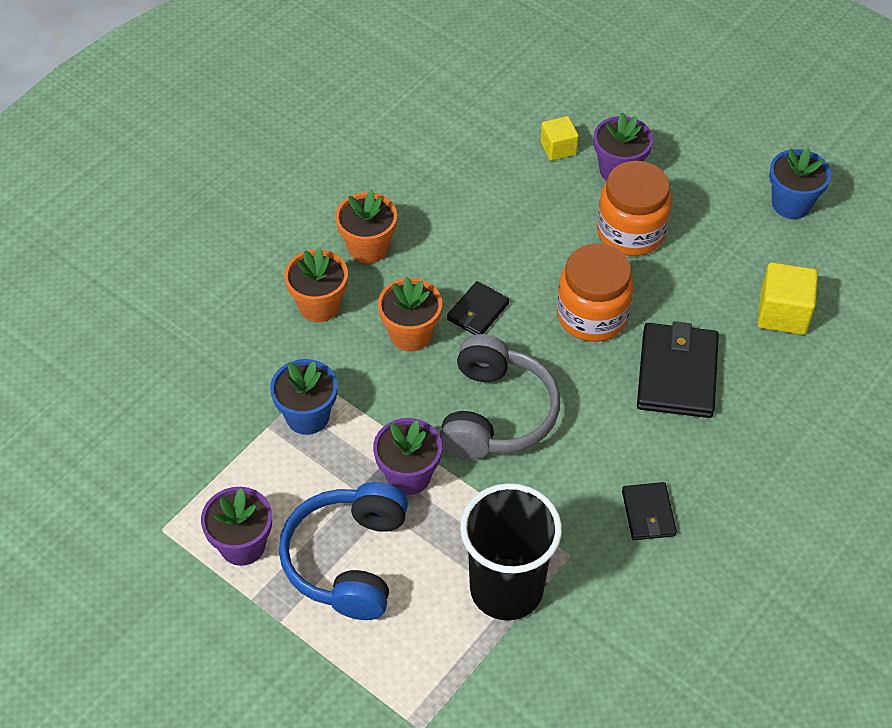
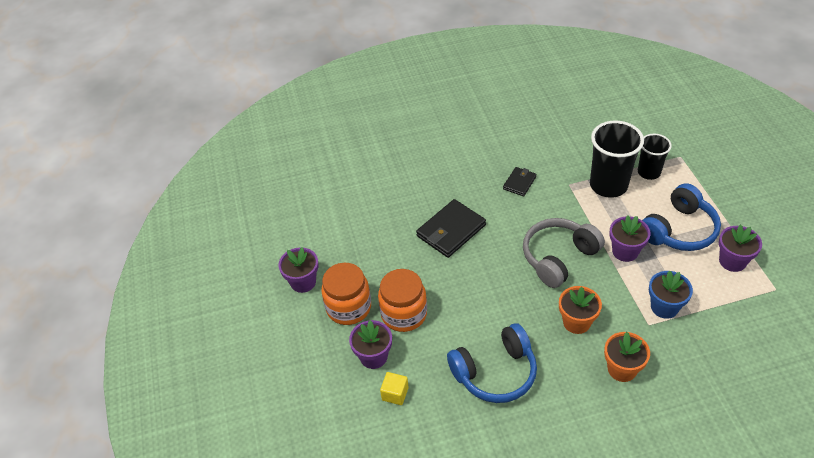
camera: 140 degrees left, 5 degrees down
(368, 248) = (567, 391): orange flower pot -> none
(456, 657) = (649, 172): none -> black cup
(466, 225) = (495, 372): none -> blue headphones
(477, 311) = (528, 315): black wallet -> none
(592, 316) = (467, 280): orange jar -> orange jar (348, 307)
(783, 313) = (371, 231): yellow cube -> none
(791, 204) = (303, 282): blue flower pot -> purple flower pot

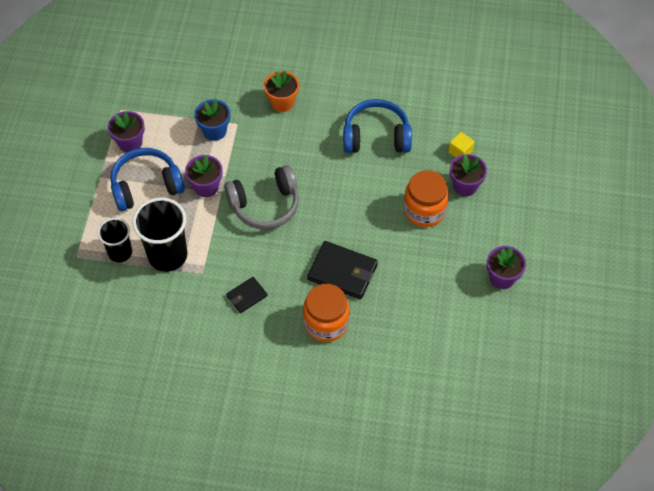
camera: 160 degrees left, 10 degrees up
(348, 307) = (469, 236): orange jar -> orange jar (326, 323)
(451, 231) = (342, 272): black wallet -> black wallet turned 45 degrees clockwise
(576, 322) = (290, 147): orange flower pot -> none

